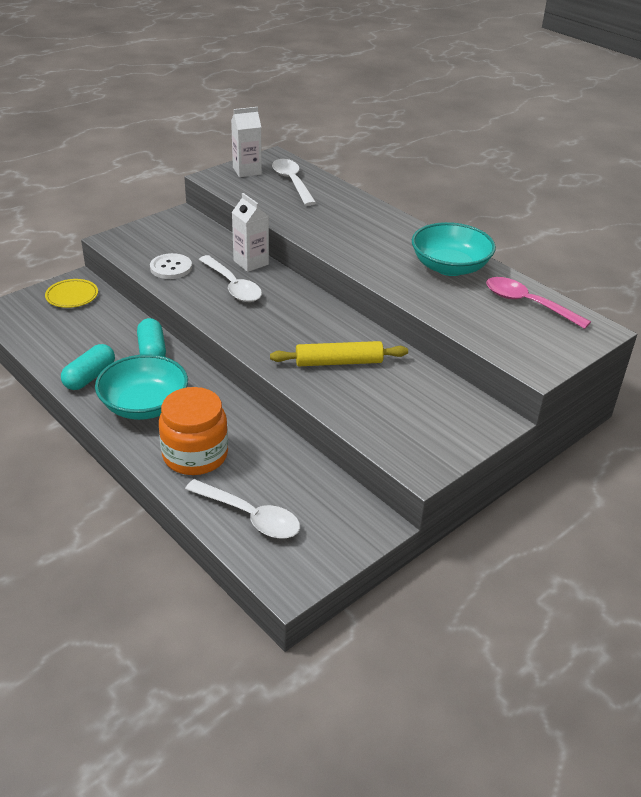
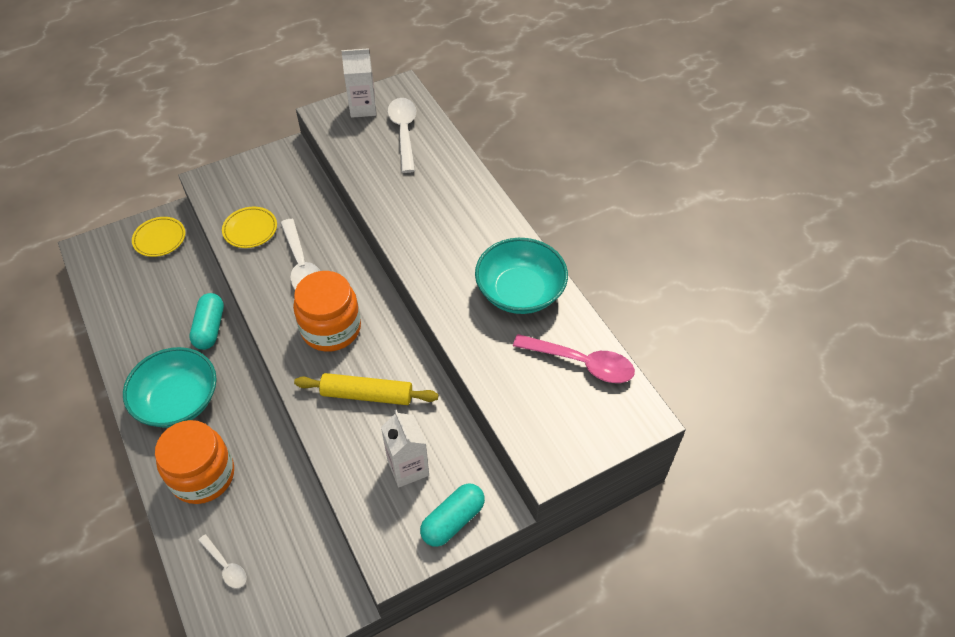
camera: 15 degrees right, 15 degrees up
(90, 377) = (140, 353): turquoise capsule -> turquoise capsule (453, 520)
(171, 268) = (250, 230): white button -> yellow plate
(250, 516) = (226, 566): white spoon -> white spoon, size x0.55
(251, 262) = (333, 233): white carton -> white carton (408, 467)
(282, 323) = (331, 328): none -> orange jar
(528, 304) = (581, 363): pink spoon -> pink spoon turned 150 degrees clockwise

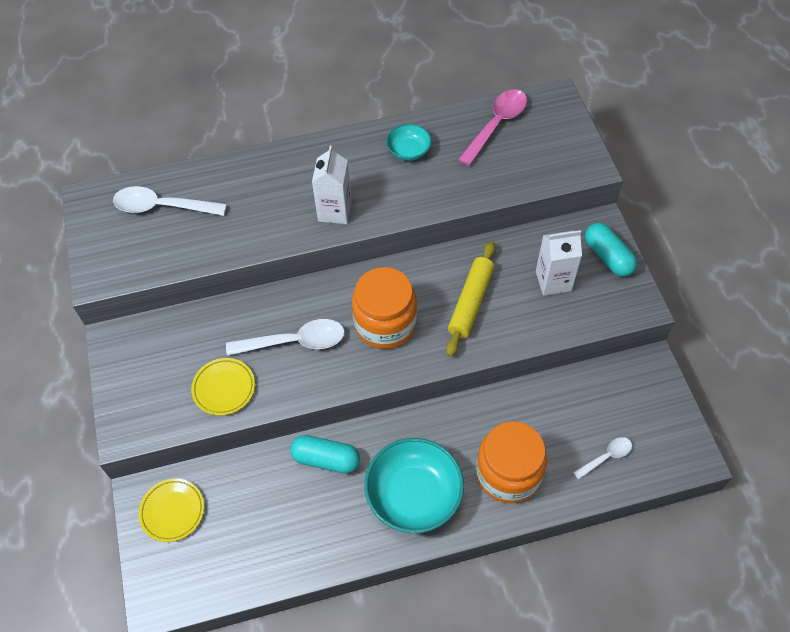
camera: 75 degrees left, 5 degrees up
(363, 108) = (105, 239): white carton -> white carton (334, 211)
(520, 291) = (408, 150): turquoise bowl -> turquoise bowl, size x0.53

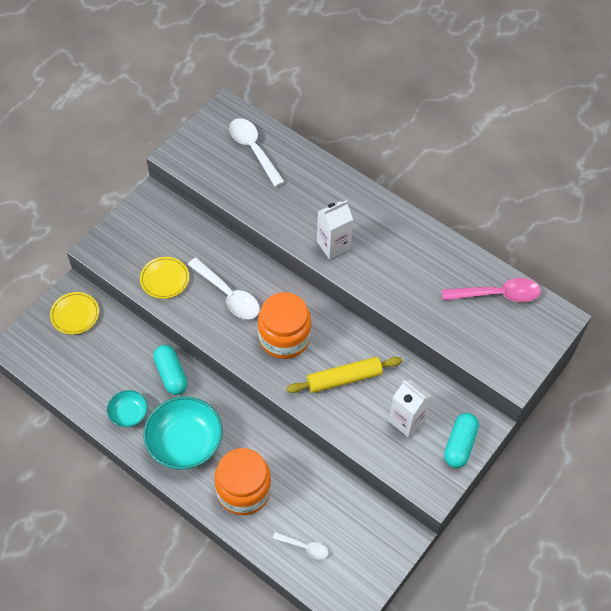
camera: 50 degrees right, 0 degrees up
(408, 150) = (423, 255): turquoise bowl -> turquoise bowl (129, 414)

